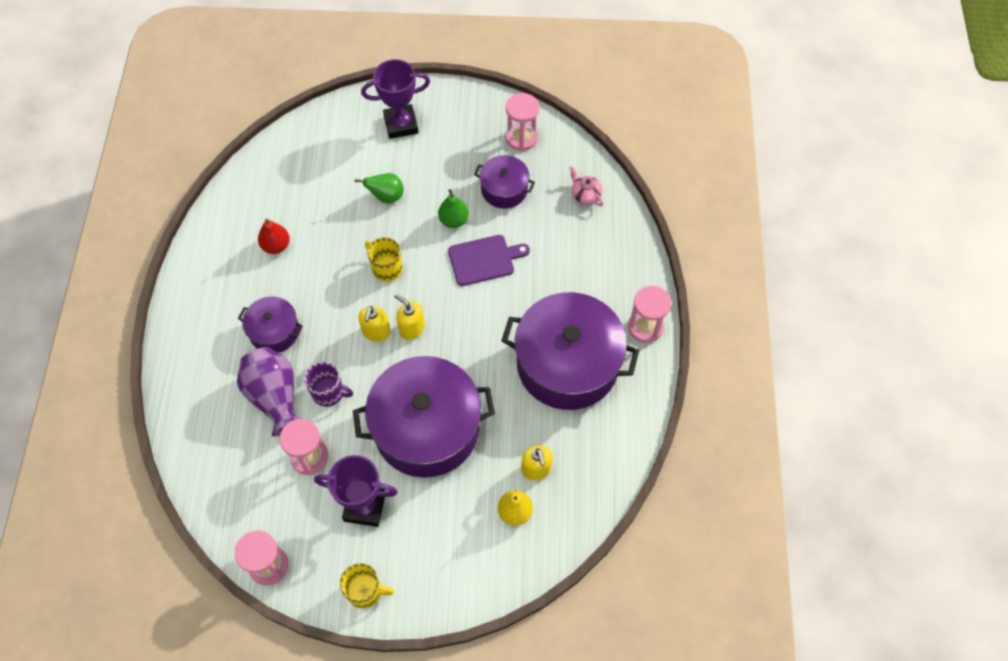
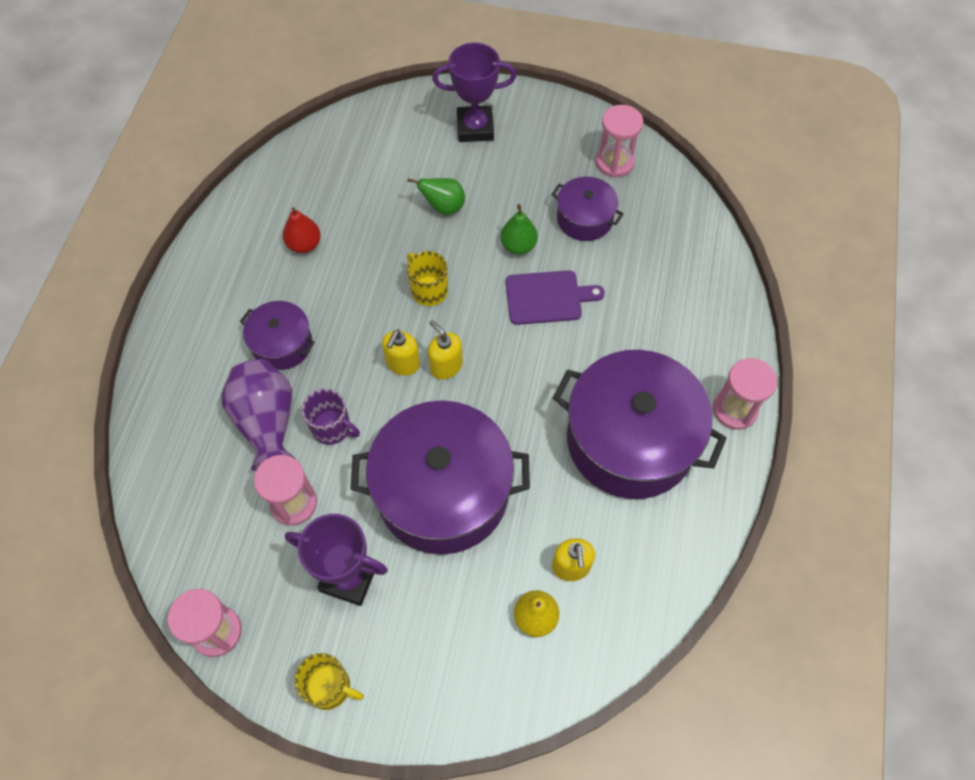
camera: 10 degrees right, 0 degrees up
(585, 194) = (682, 238): pink teapot -> none

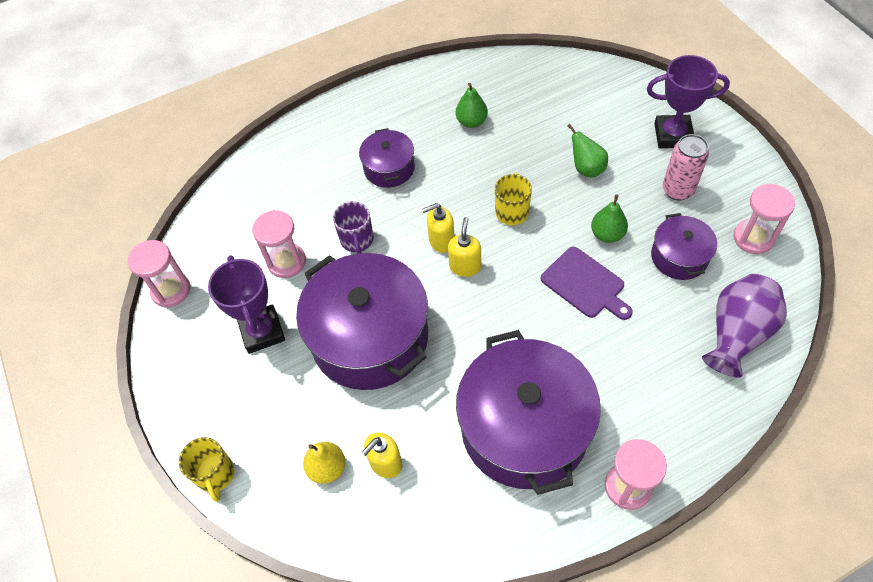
camera: 55 degrees right, 5 degrees down
(267, 423) = (328, 204): purple vase -> purple vase (736, 334)
(304, 244) = (471, 122): red pear -> green pear
(330, 687) = (181, 379): yellow mug -> yellow mug (215, 475)
(475, 128) = (673, 135): purple trophy -> purple trophy turned 45 degrees counterclockwise
(527, 169) = (677, 190): none -> pink can

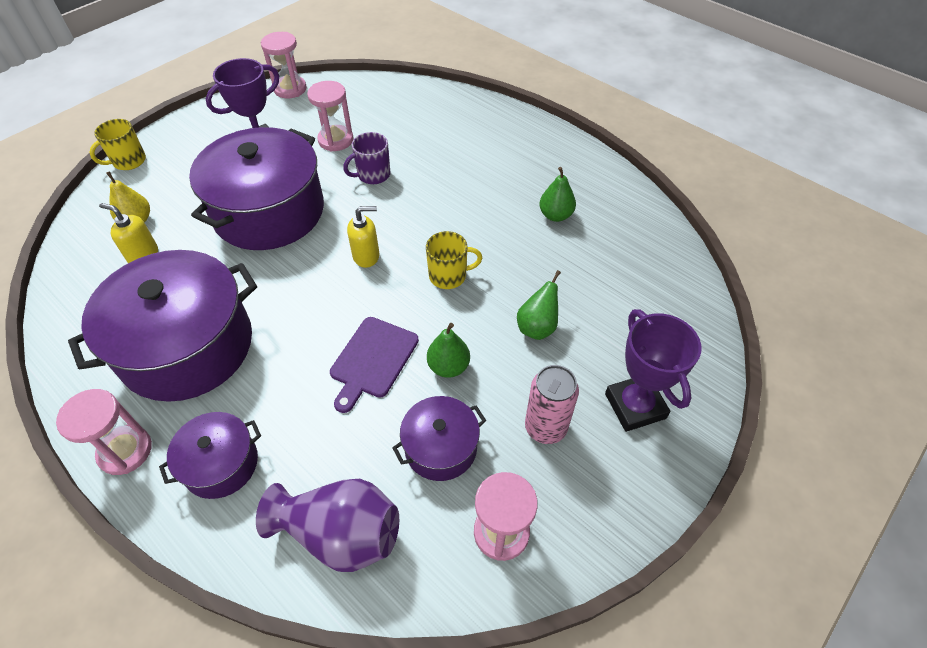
camera: 65 degrees right, 5 degrees down
(389, 168) = (465, 173): purple pot -> purple pot (221, 464)
(441, 241) = (391, 231): yellow soap dispenser -> none

